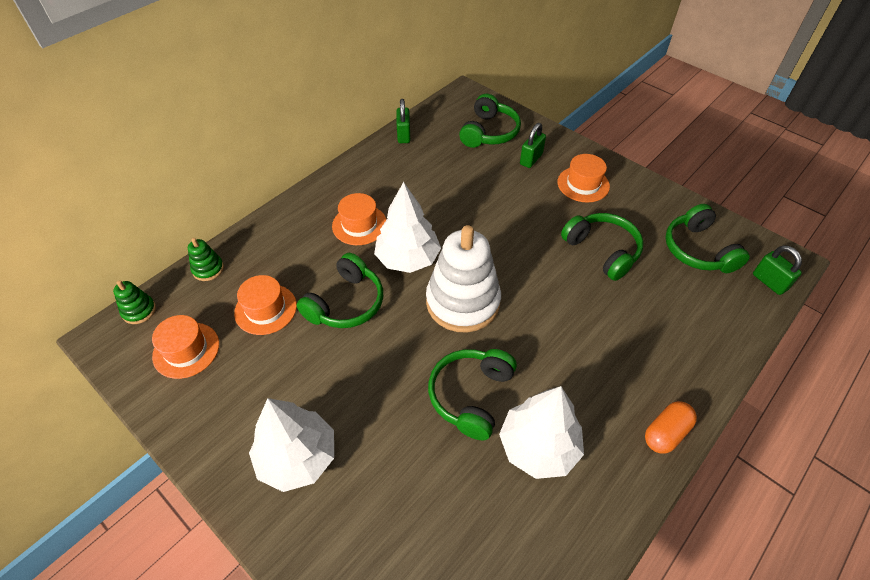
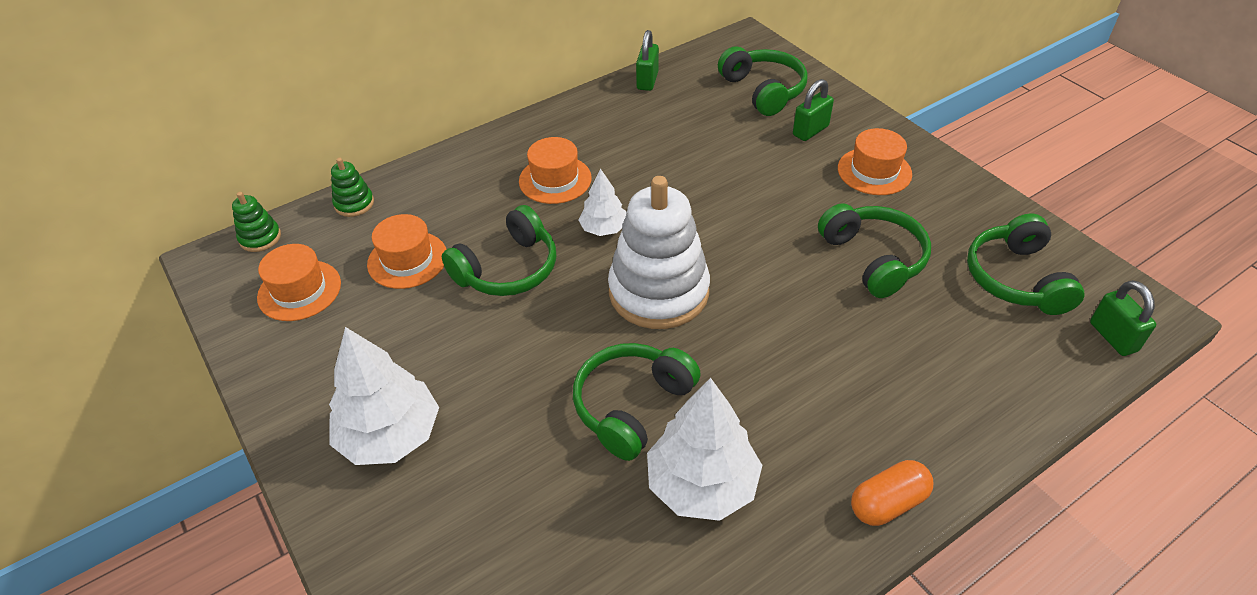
camera: 15 degrees right, 5 degrees down
(408, 259) = (604, 229): white tree -> white tree, size x0.56
(489, 132) = (763, 90): green headphones -> green headphones turned 60 degrees counterclockwise

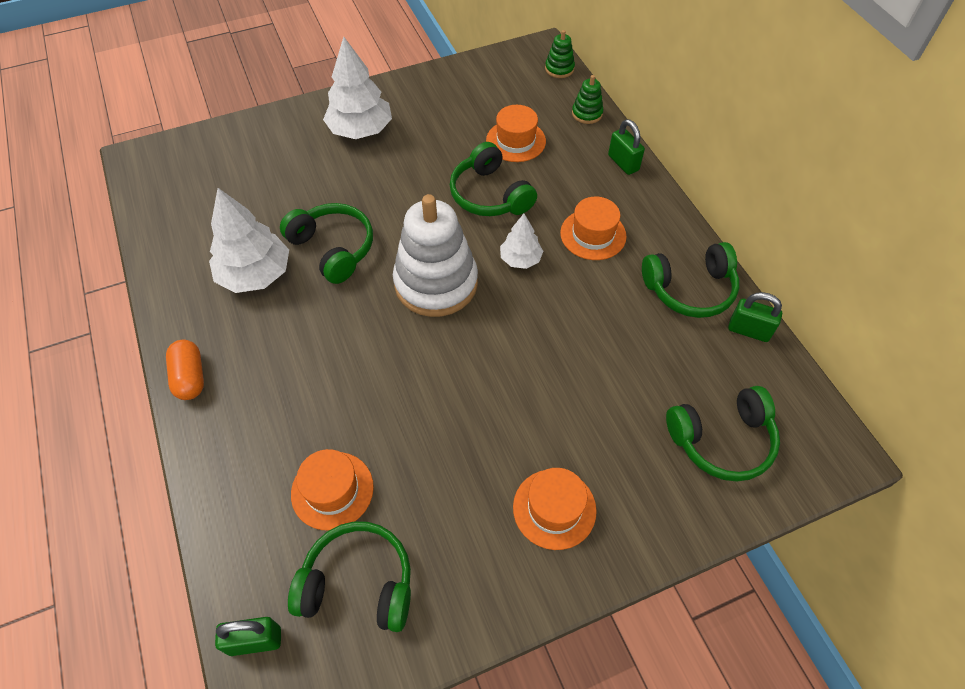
camera: 100 degrees right, 10 degrees up
(299, 290) = (500, 89): orange hat -> orange hat (332, 490)
(810, 131) = (637, 466): green padlock -> green padlock (623, 163)
(873, 259) = (425, 458): green headphones -> green headphones (690, 289)

